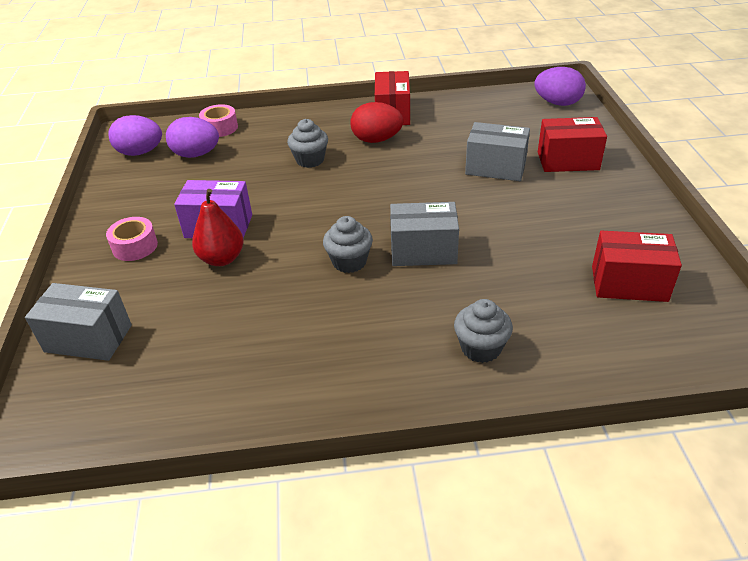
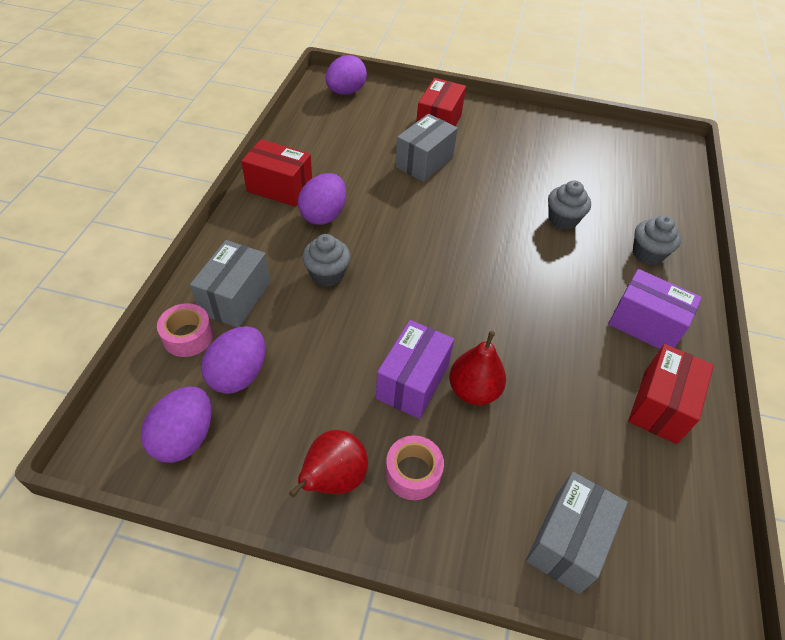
camera: 75 degrees left, 10 degrees up
(122, 214) = (333, 479): none -> red pear
(349, 262) = (518, 295): grey cupcake -> grey cupcake (562, 220)
(360, 359) = (645, 324): none -> purple box
(376, 140) = (323, 215): red egg -> purple egg
(423, 251) = (522, 244): grey box -> grey box (235, 298)
(629, 284) = (600, 161): red box -> red box (660, 406)

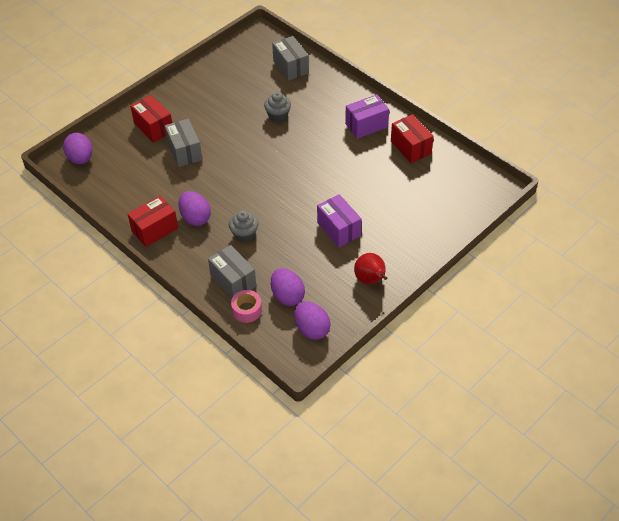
camera: 55 degrees left, 0 degrees up
(413, 473) = (386, 250): pink tape -> none
(473, 391) = (359, 209): red pear -> none
(567, 541) = (448, 214): grey box -> grey box (291, 67)
(647, 254) = (326, 97): grey cupcake -> none

